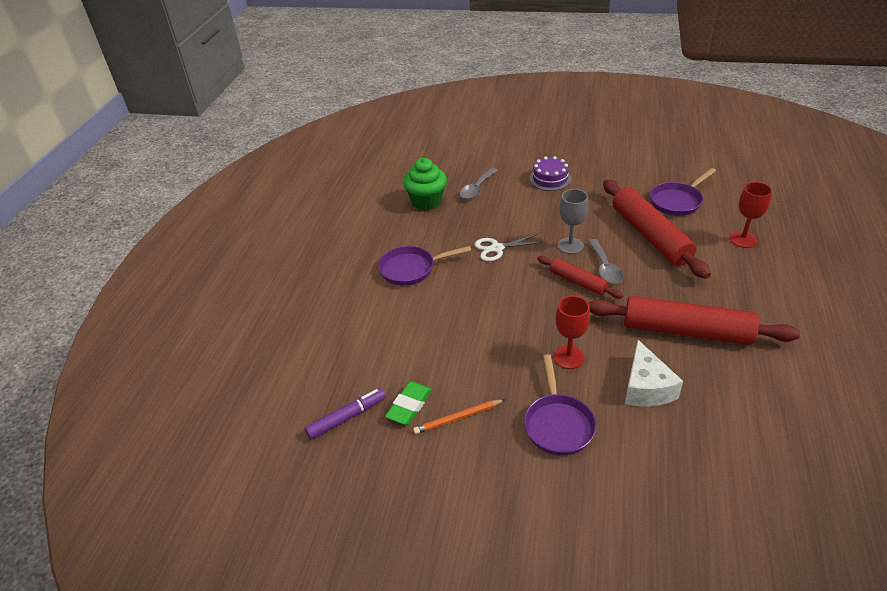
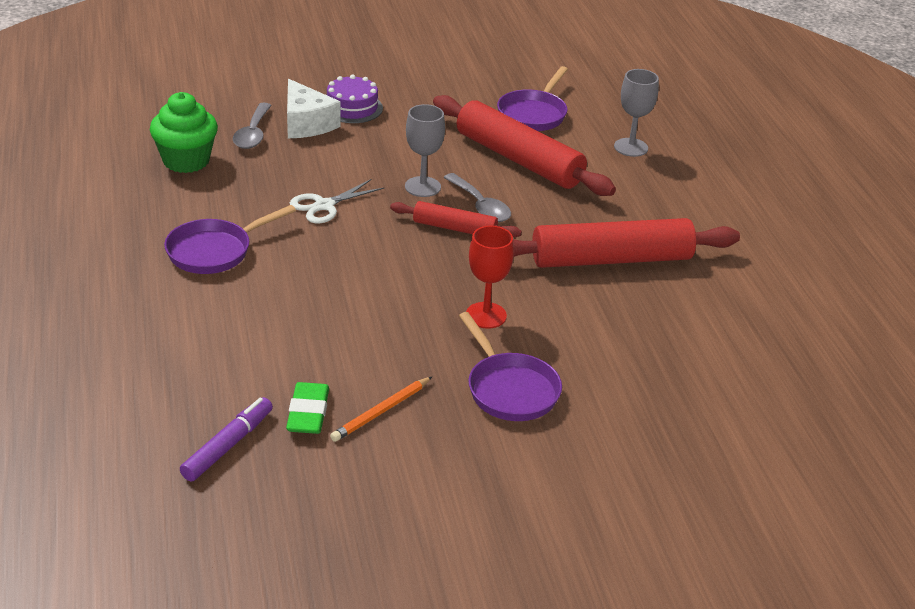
camera: 30 degrees left, 5 degrees down
(646, 387) = (593, 329): white cheese -> white cheese (306, 123)
(743, 239) = (631, 147): red goblet -> grey goblet

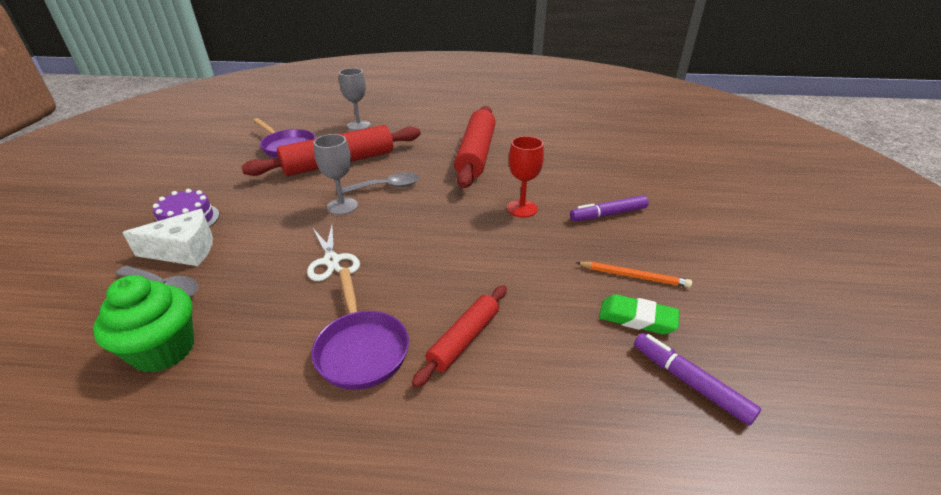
camera: 70 degrees left, 0 degrees up
(381, 411) = (633, 276): orange pencil -> orange pencil turned 45 degrees counterclockwise
(454, 228) = (408, 202): red rolling pin -> red rolling pin (464, 339)
(510, 389) = (608, 214): purple pan -> purple marker

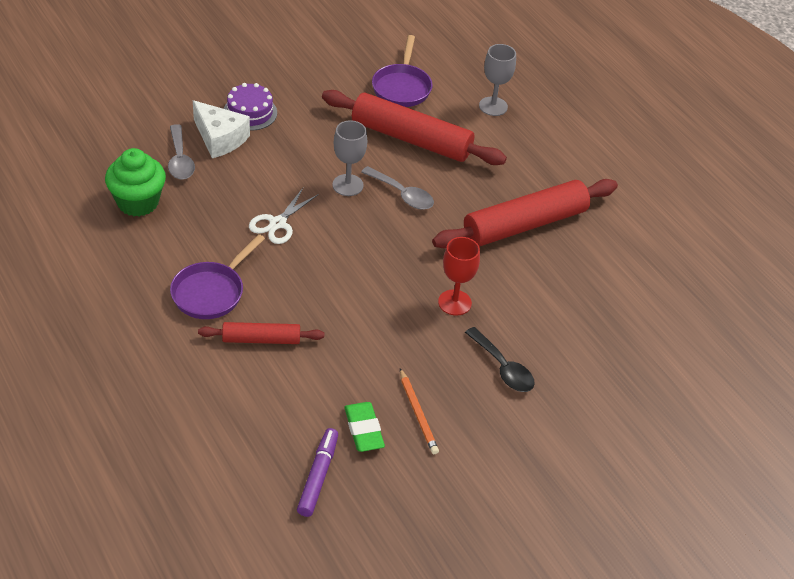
camera: 50 degrees right, 10 degrees up
(608, 214) = (502, 368): purple marker -> black spoon

